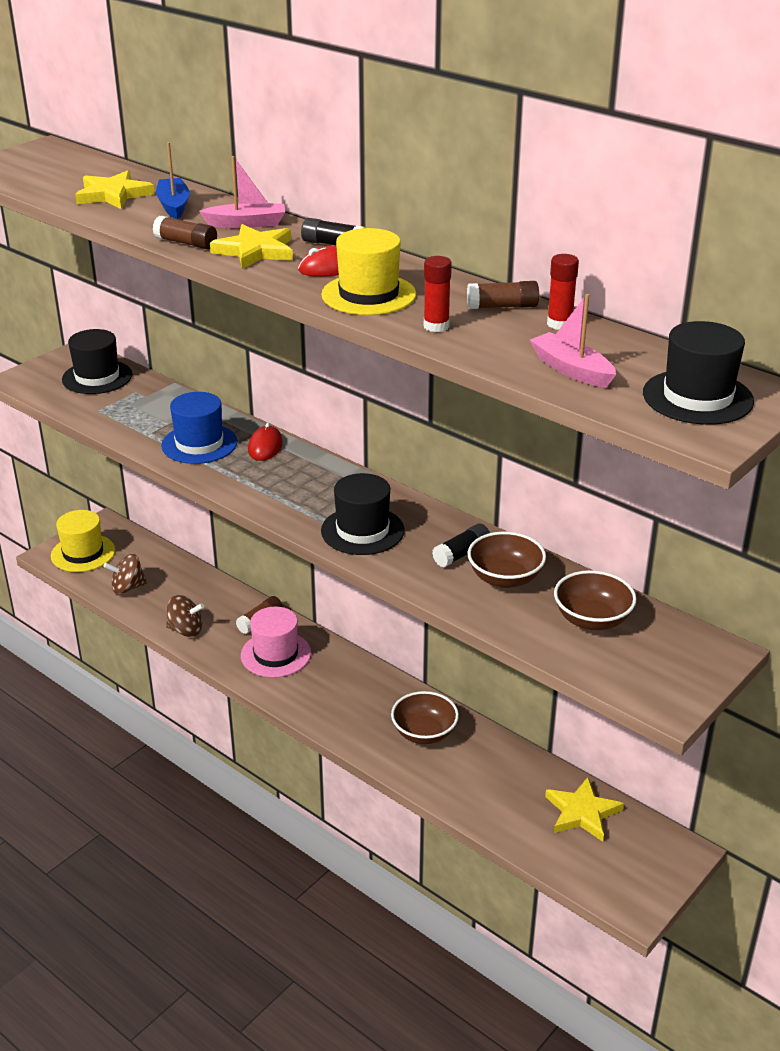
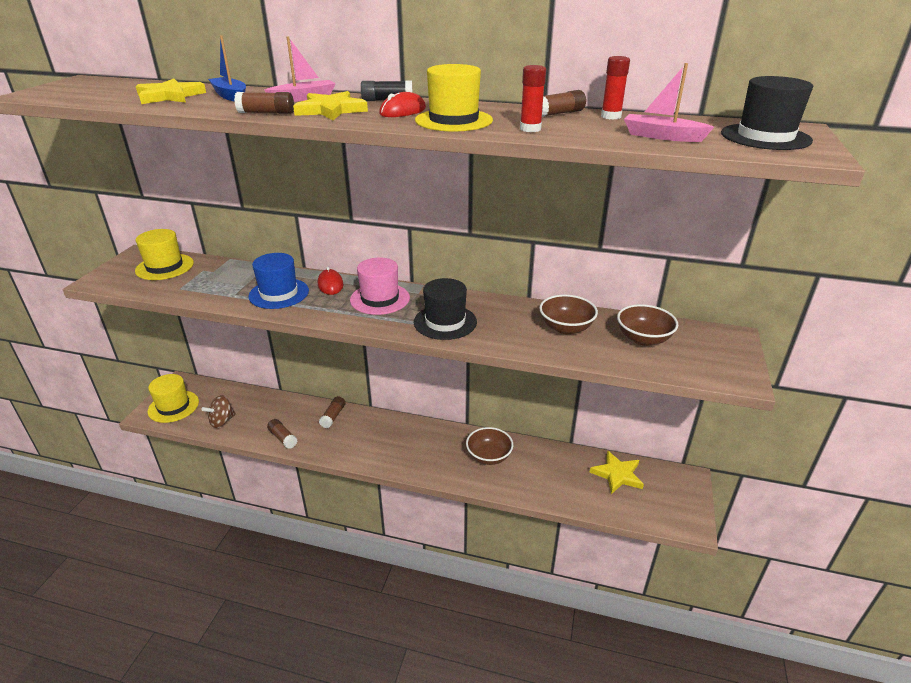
camera: 25 degrees left, 0 degrees up
(97, 377) = (164, 267): black hat -> yellow hat
(186, 630) = (283, 438): brown spinning top -> brown glue stick
(276, 654) = (357, 435): pink hat -> pink hat (380, 299)
(461, 554) = (524, 320): black glue stick -> none

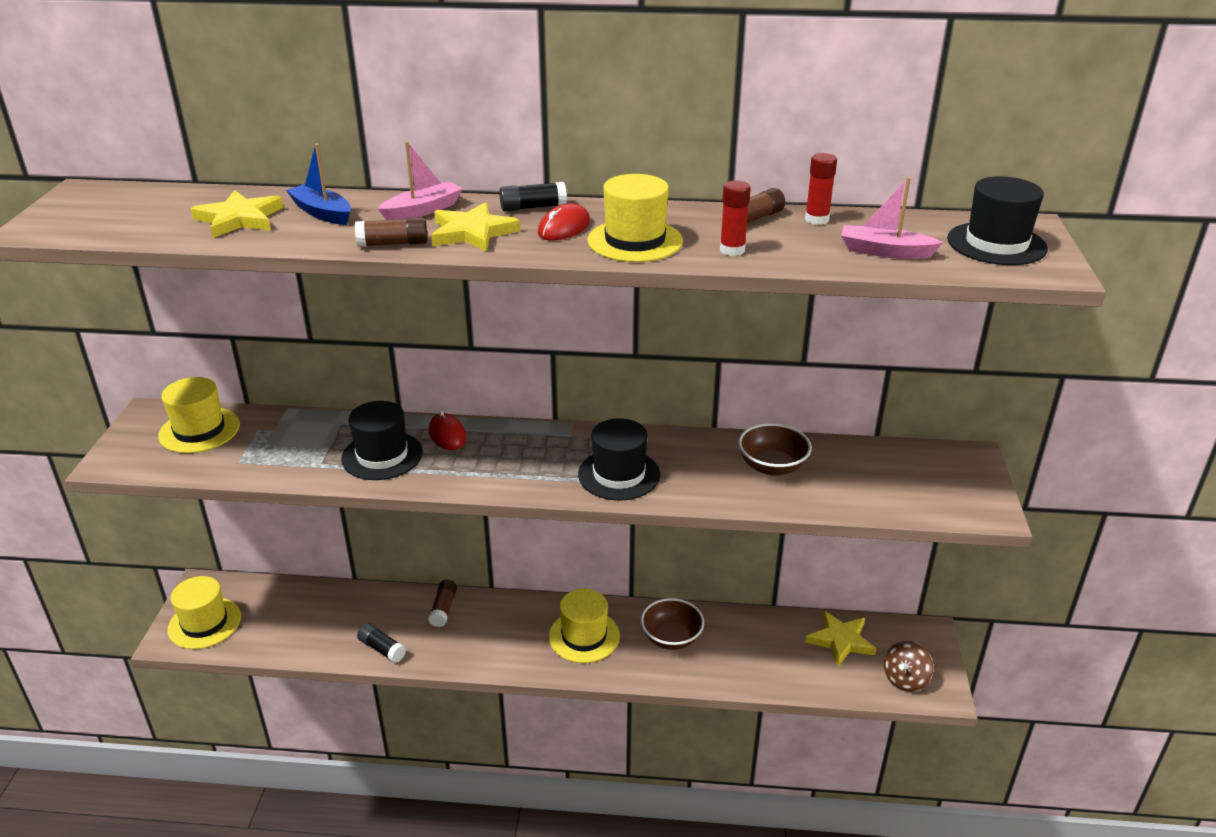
camera: 10 degrees left, 0 degrees up
(222, 421) = (285, 636): brown spinning top -> brown spinning top (905, 679)
(279, 293) = (382, 455): blue hat -> black hat
(283, 438) = (382, 649): brown glue stick -> black glue stick
(380, 299) = (522, 450): pink hat -> none
(425, 447) = (584, 636): none -> yellow hat
(643, 339) = (868, 471): brown bowl -> none

